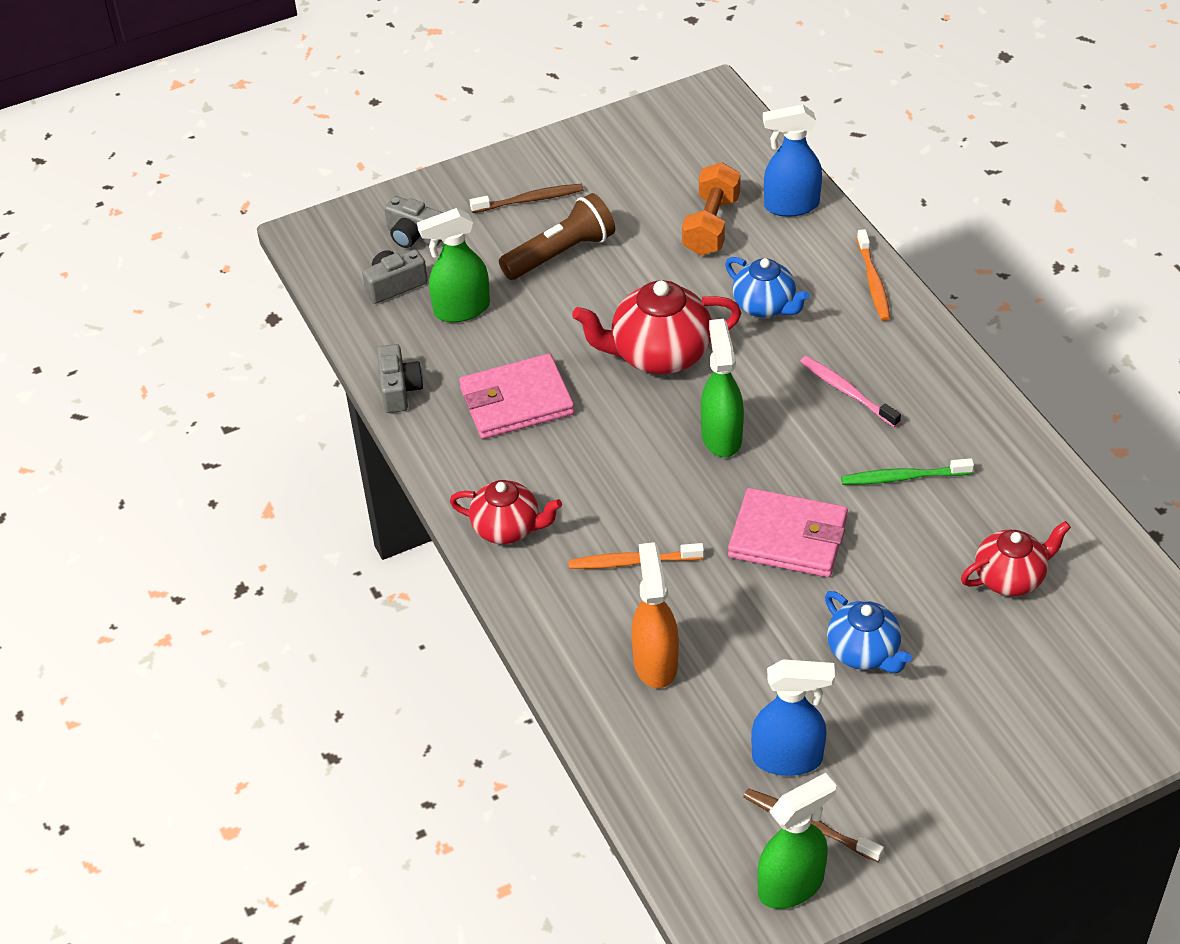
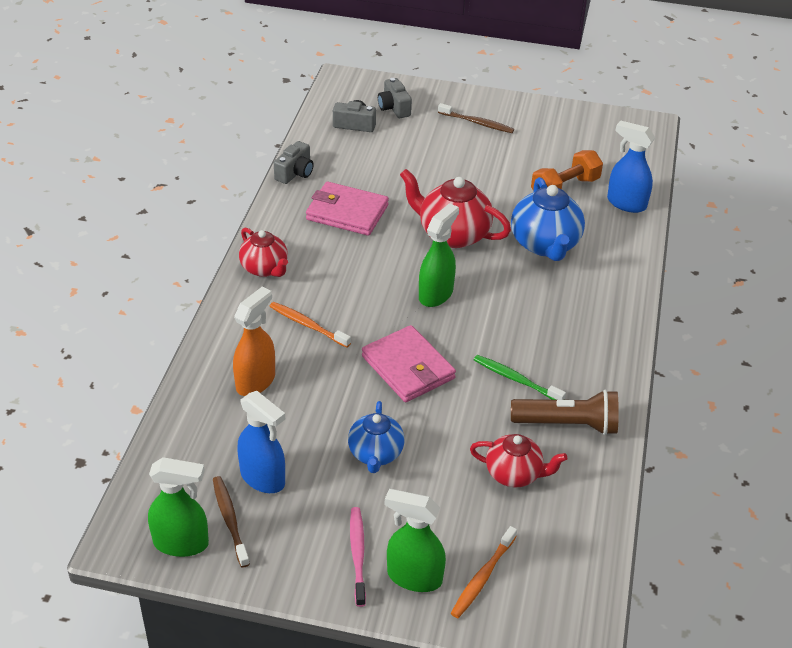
camera: 35 degrees right, 5 degrees down
(461, 310) = (374, 154): green spray bottle -> green spray bottle (414, 577)
(561, 253) = (461, 156): brown flashlight -> brown flashlight (568, 424)
(765, 306) = (545, 245): blue teapot -> blue teapot, size x1.55
(847, 391) = (539, 315): pink toothbrush -> pink toothbrush (358, 554)
(873, 282) = (628, 269): orange toothbrush -> orange toothbrush (482, 577)

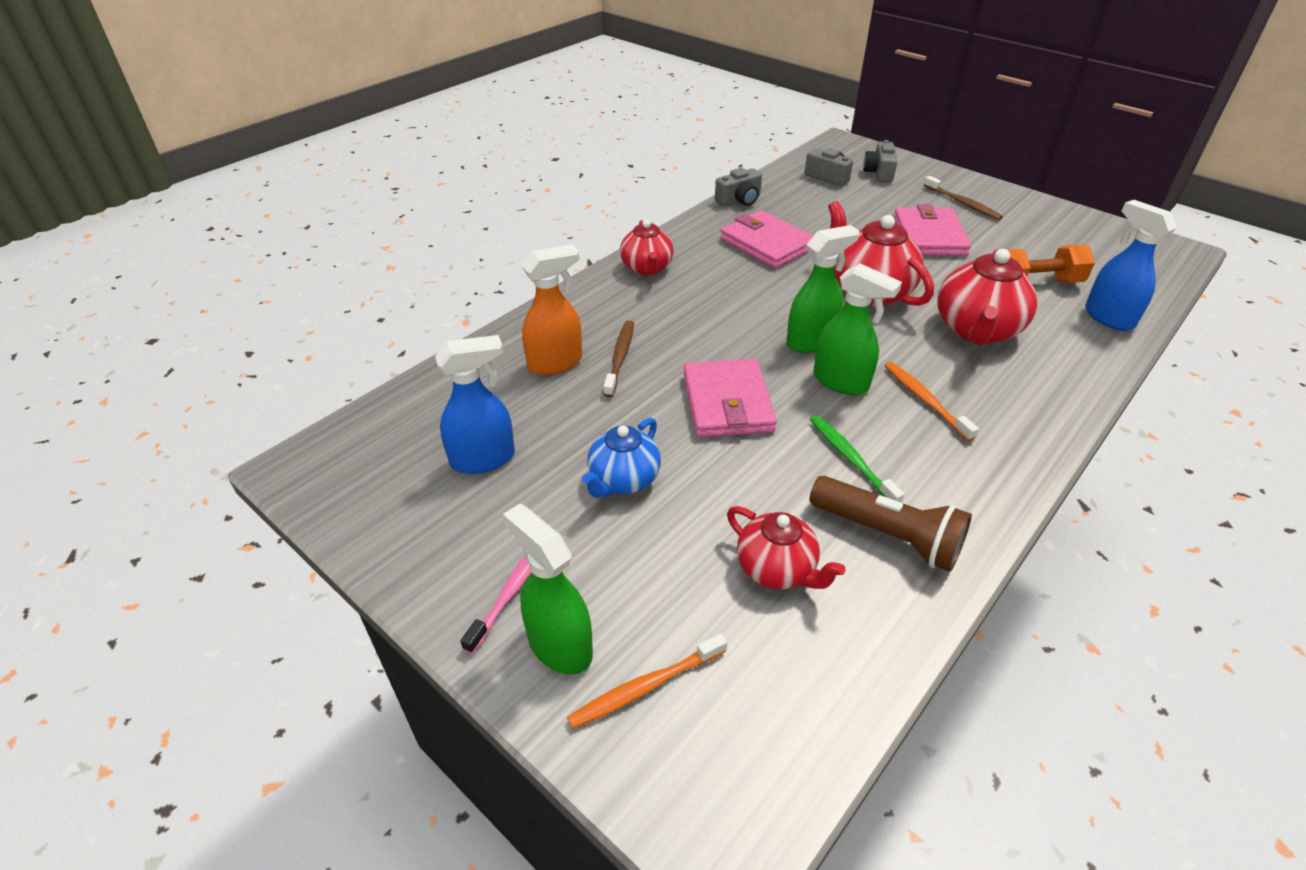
camera: 30 degrees right, 0 degrees up
(181, 543) = (347, 492): green spray bottle -> green spray bottle (841, 382)
(230, 520) = (414, 488): brown toothbrush -> brown toothbrush (620, 357)
(263, 478) = (483, 459): blue spray bottle -> blue spray bottle turned 90 degrees counterclockwise
(307, 325) = (650, 329): orange toothbrush -> orange toothbrush (925, 400)
(468, 165) = (929, 236): none -> pink wallet
(545, 245) = (976, 330): blue teapot -> red teapot

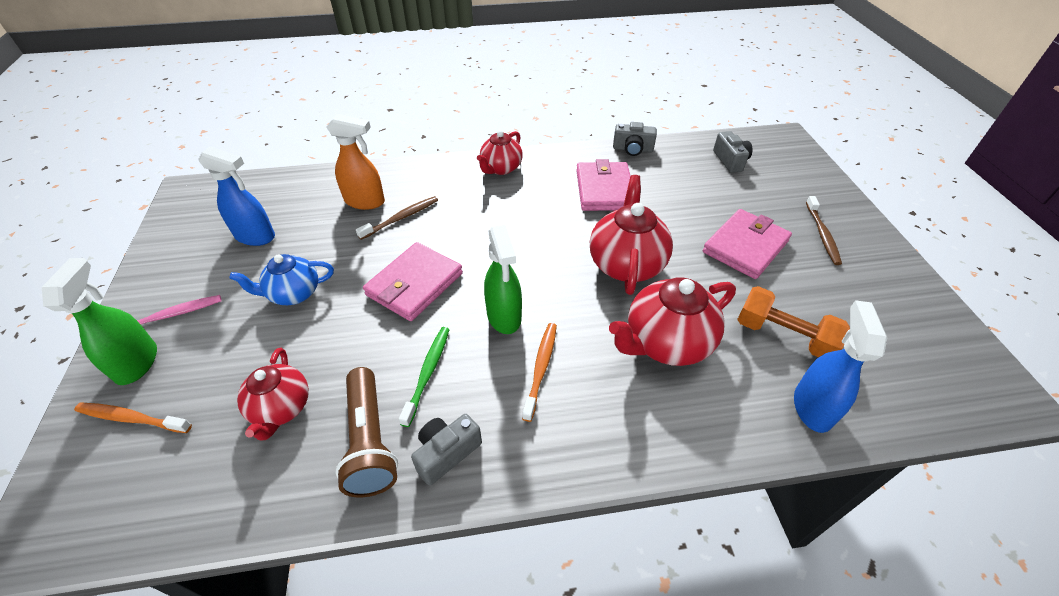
camera: 40 degrees right, 5 degrees up
(811, 341) = (528, 276): green spray bottle -> none
(879, 173) = (781, 175): grey camera -> grey camera (446, 453)

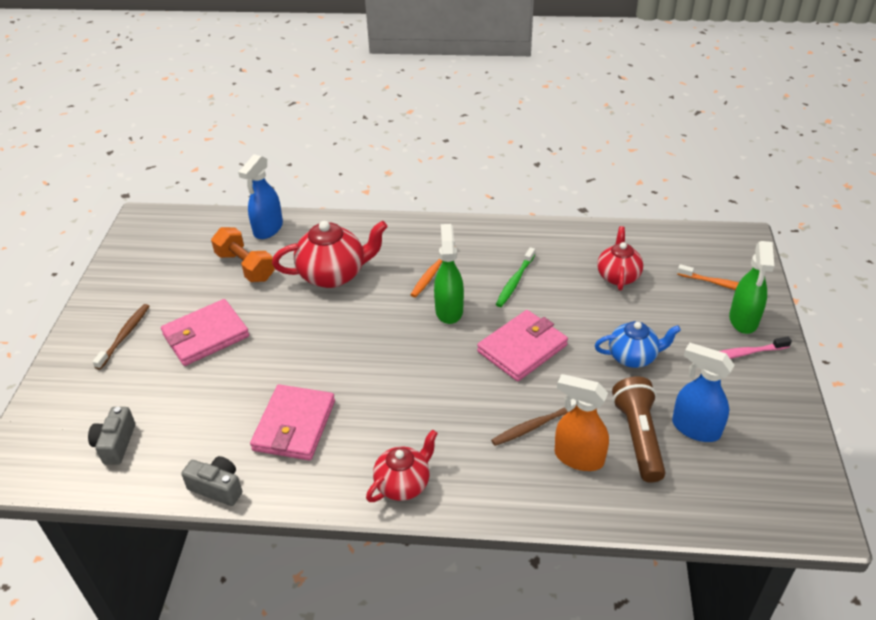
camera: 165 degrees left, 5 degrees down
(370, 441) = (554, 251): brown flashlight -> brown flashlight (638, 437)
(446, 453) = (506, 240): grey camera -> none
(626, 264) = (324, 337): red teapot -> none

